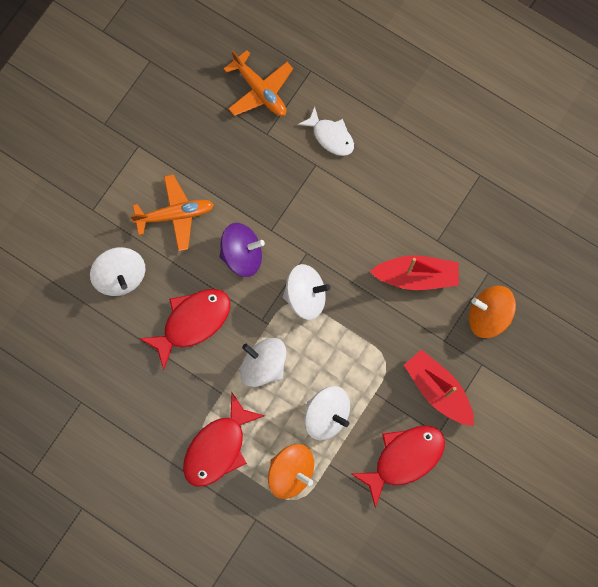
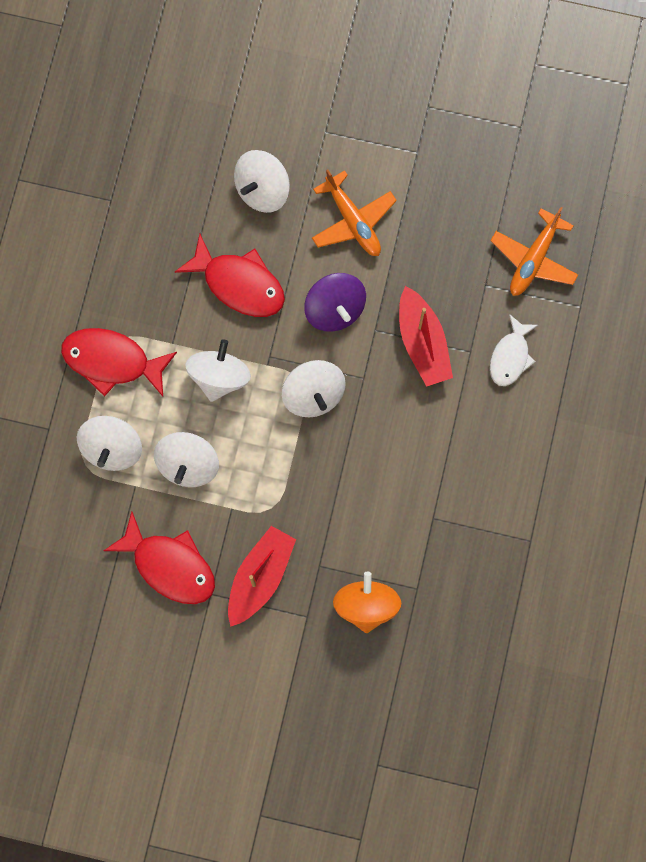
camera: 70 degrees right, 0 degrees up
(291, 472) = (112, 448): orange spinning top -> white spinning top
(416, 276) = (382, 509): red boat -> red boat (423, 343)

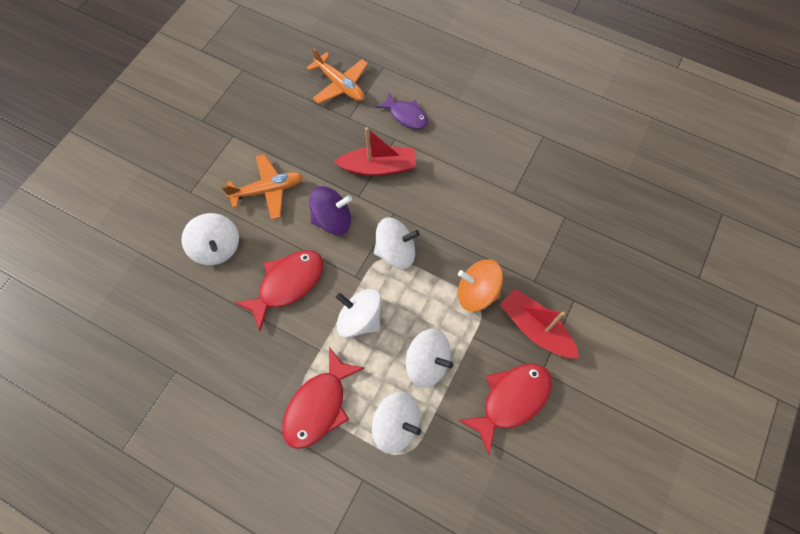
camera: 75 degrees left, 10 degrees down
(366, 605) = (572, 255): orange spinning top -> orange spinning top (477, 292)
(510, 356) = (406, 115): white fish -> purple fish

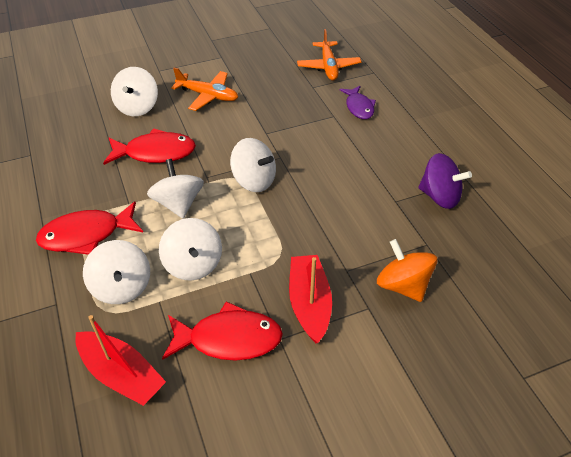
camera: 40 degrees right, 20 degrees down
(332, 219) = (231, 135): purple spinning top -> purple spinning top (439, 196)
(378, 167) = (301, 125): red boat -> red boat (122, 374)
(477, 292) = (287, 245): orange spinning top -> orange spinning top (403, 285)

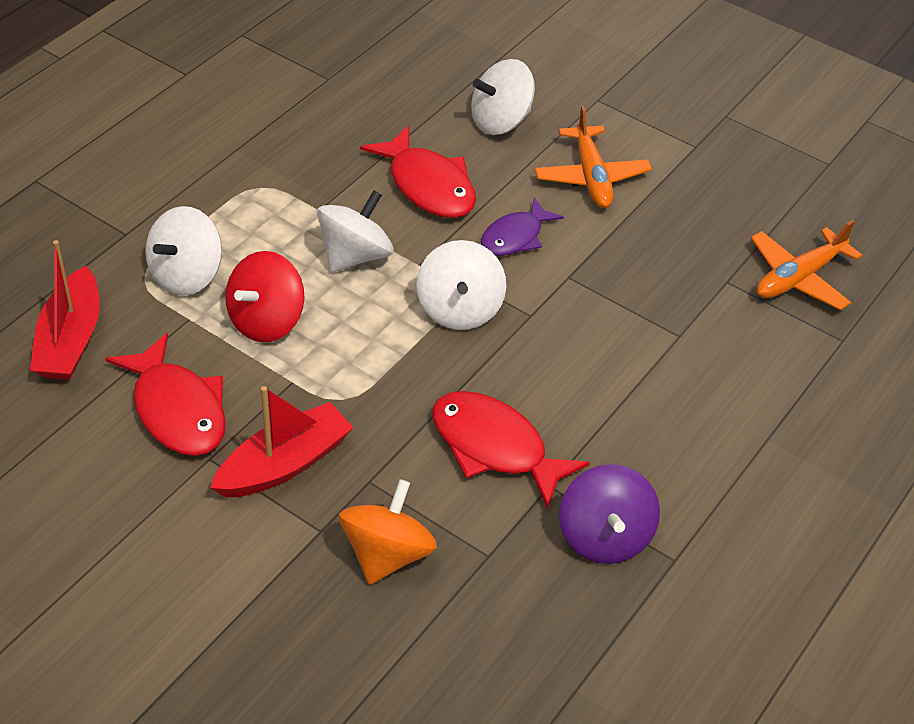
camera: 55 degrees right, 0 degrees up
(86, 235) = (240, 201): red fish -> red fish (495, 447)
(193, 264) = (266, 321): white spinning top -> red spinning top
(359, 107) = (730, 357): purple fish -> purple fish (515, 237)

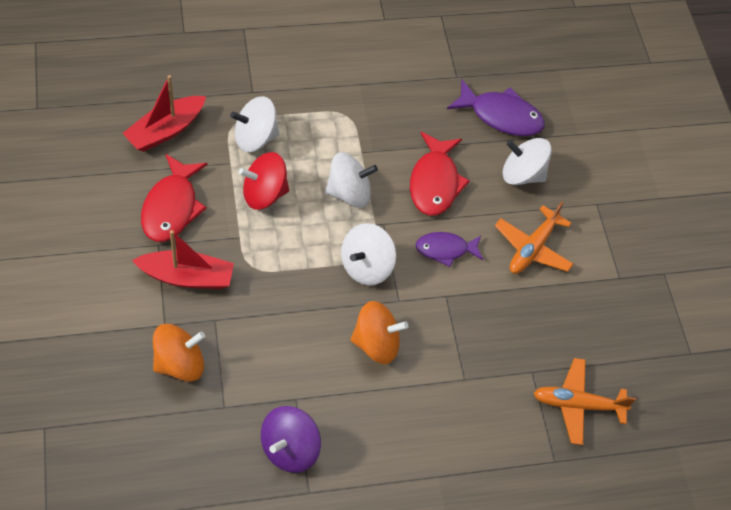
camera: 40 degrees right, 10 degrees up
(415, 85) = (501, 116): none -> purple fish
(495, 447) = (293, 355): red fish -> none
(560, 371) = (376, 344): none -> orange spinning top

